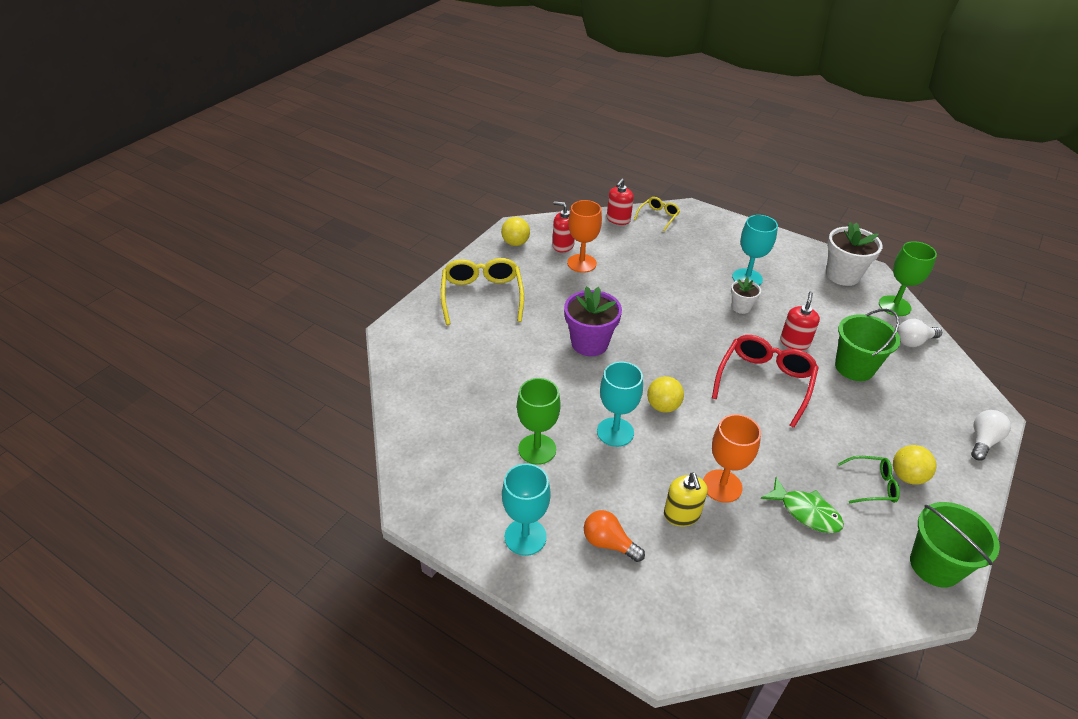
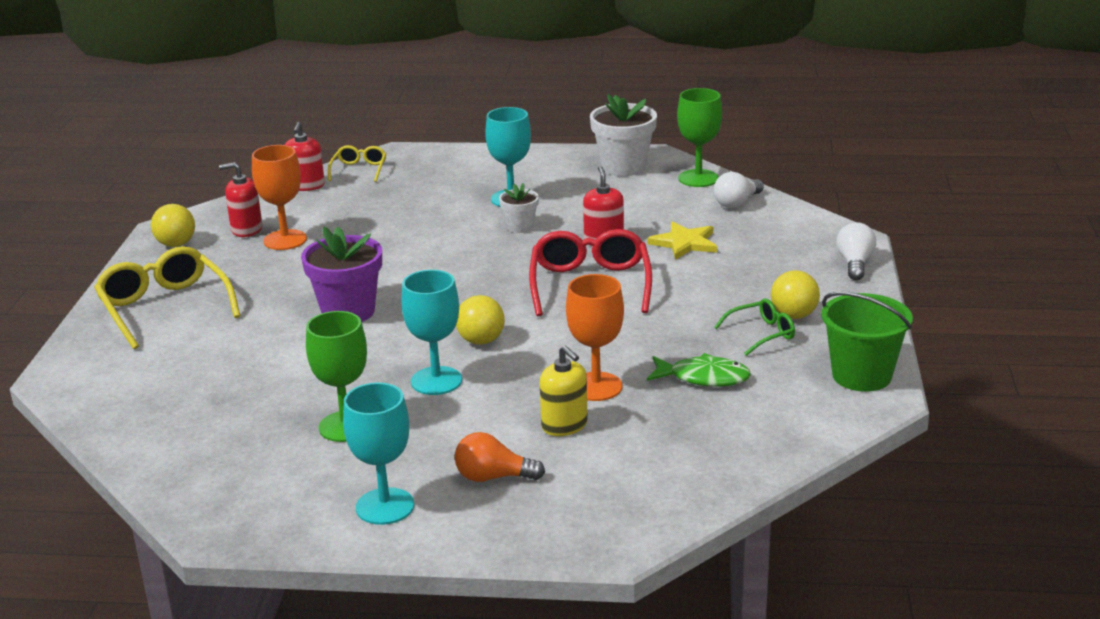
camera: 25 degrees left, 15 degrees down
(854, 367) = (684, 243): green bucket -> yellow star

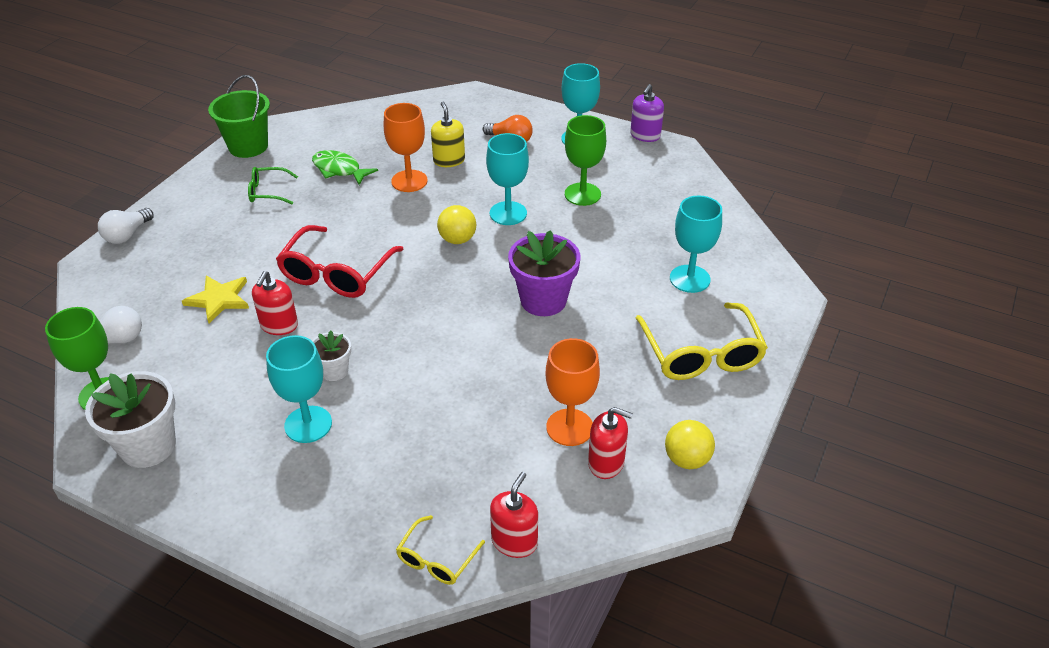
camera: 160 degrees left, 15 degrees up
(181, 366) = (689, 279): none -> turquoise goblet
(273, 541) = (645, 135): none -> purple soap dispenser
(794, 315) = (229, 200): yellow ball -> none

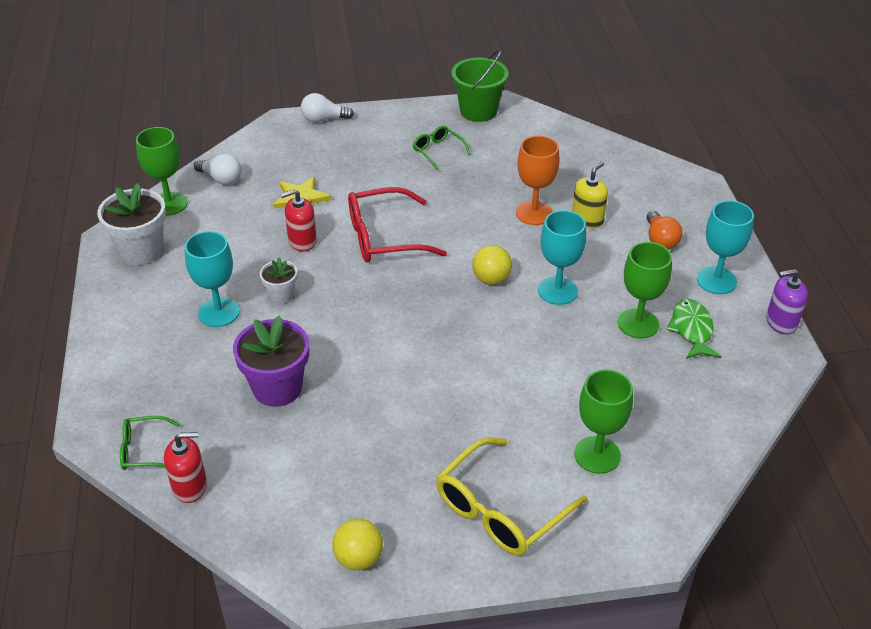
camera: 55 degrees right, 0 degrees up
(339, 169) = (504, 169): green fish -> green fish (692, 330)
(436, 559) = (144, 450): yellow glasses -> green glasses
(543, 300) = (468, 369): purple flower pot -> purple flower pot (277, 388)
(569, 427) = (333, 461): orange goblet -> none
(606, 463) = (312, 504): red soap dispenser -> none
(689, 279) = (597, 455): turquoise goblet -> green goblet

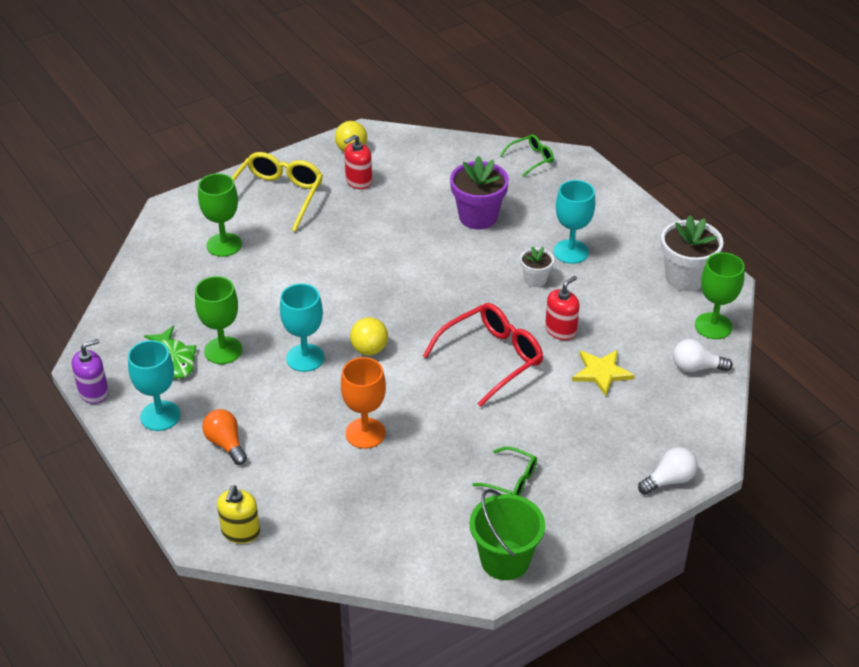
camera: 155 degrees right, 0 degrees up
(190, 486) = (483, 151): red soap dispenser -> red soap dispenser (358, 181)
(587, 220) = (308, 443): yellow soap dispenser -> yellow soap dispenser (240, 532)

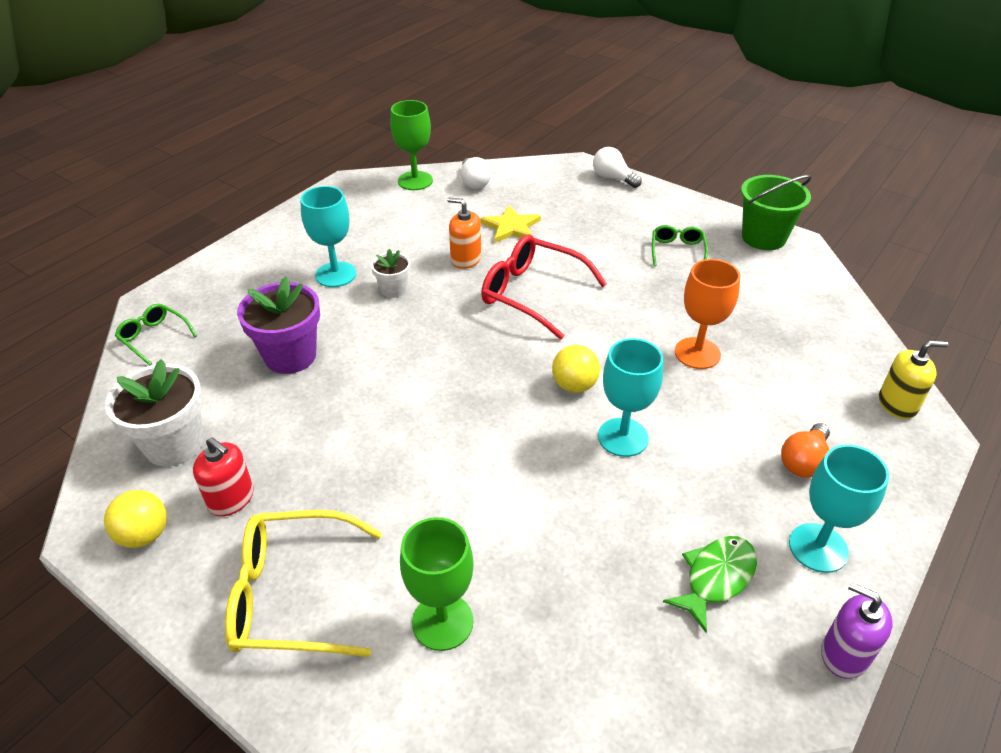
camera: 110 degrees left, 0 degrees up
(223, 350) = (663, 526): green goblet -> none
(560, 330) = (466, 259): red soap dispenser -> orange soap dispenser
(685, 278) = (352, 202): white flower pot -> white flower pot (174, 444)

